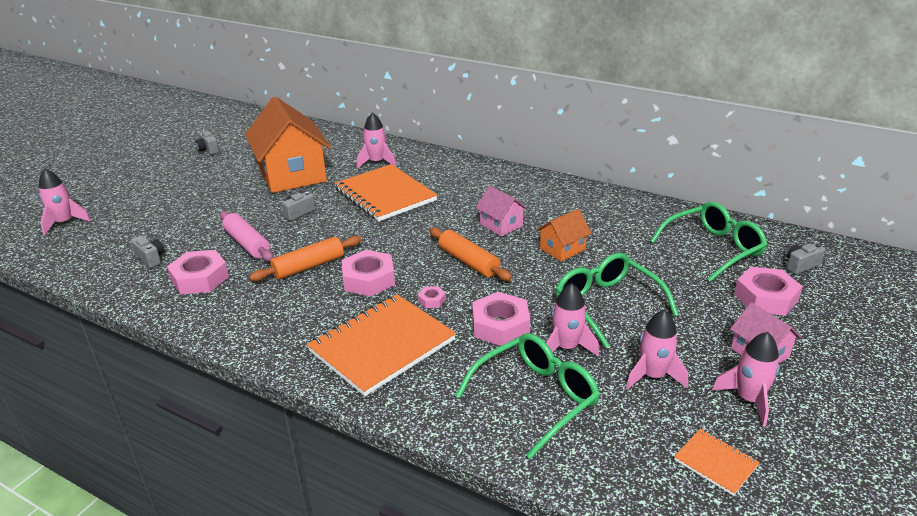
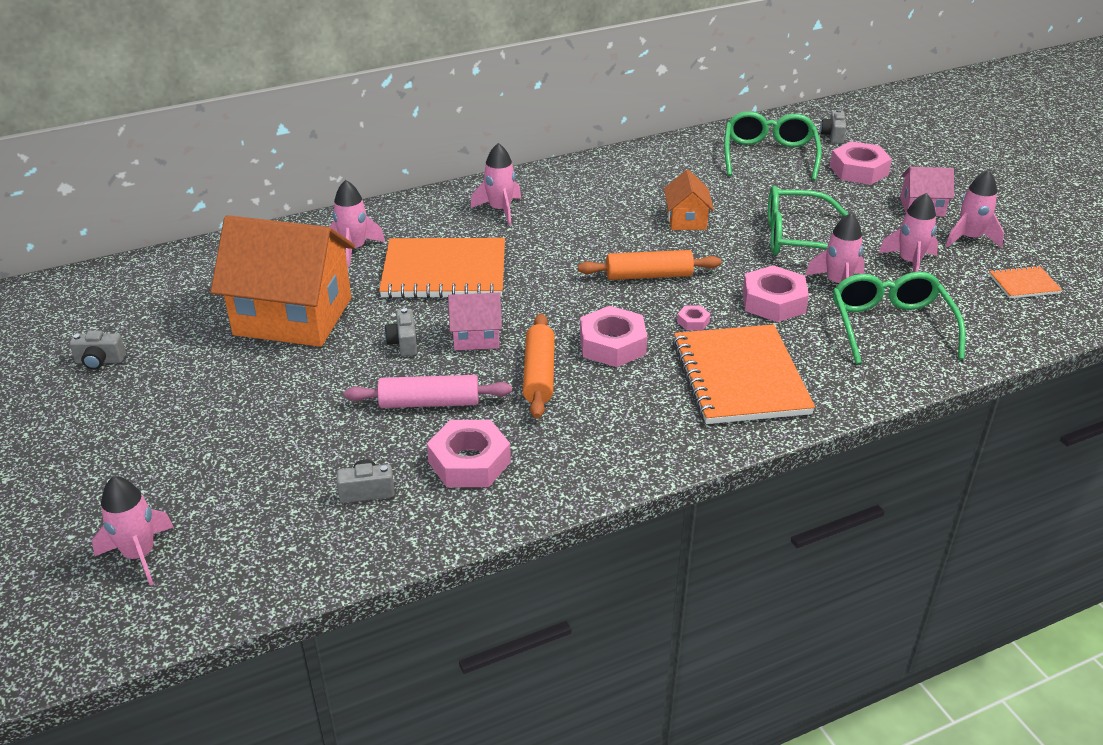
camera: 55 degrees left, 5 degrees up
(477, 183) = (500, 210): none -> pink rocket
(501, 225) = (603, 231): pink house -> pink house (476, 337)

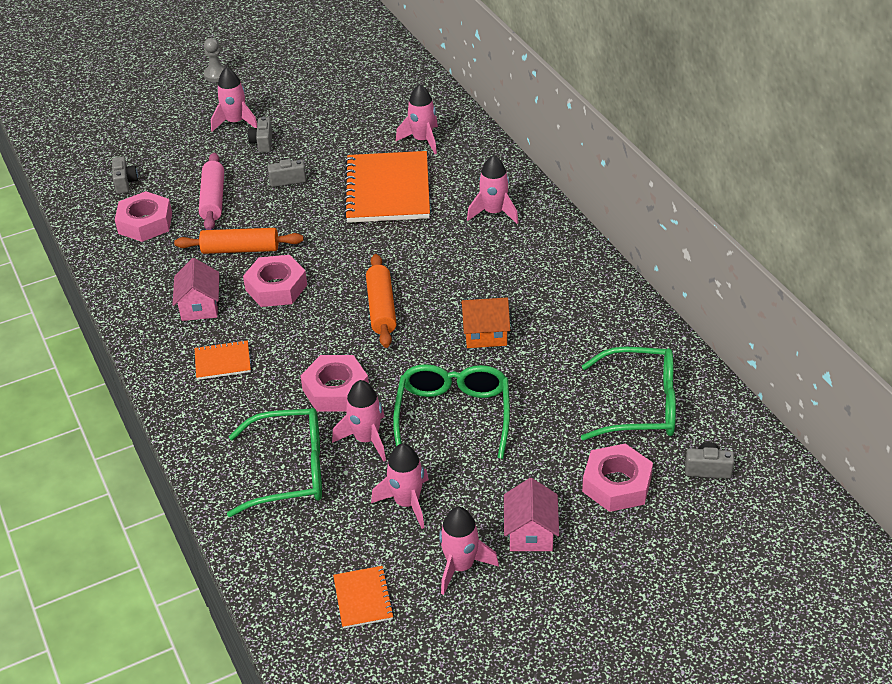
camera: 90 degrees right, 5 degrees up
(100, 361) = (278, 57): grey camera -> grey camera (262, 143)
(113, 418) = (216, 75): none -> grey pawn
(140, 555) = (90, 109): pink rocket -> pink rocket (235, 122)
(293, 316) = (326, 125): orange house -> none
(476, 337) = (292, 214): pink house -> pink house (200, 306)
(693, 321) = (306, 335): pink nut -> none
(739, 377) = (222, 361): orange notebook -> orange notebook, size x0.46

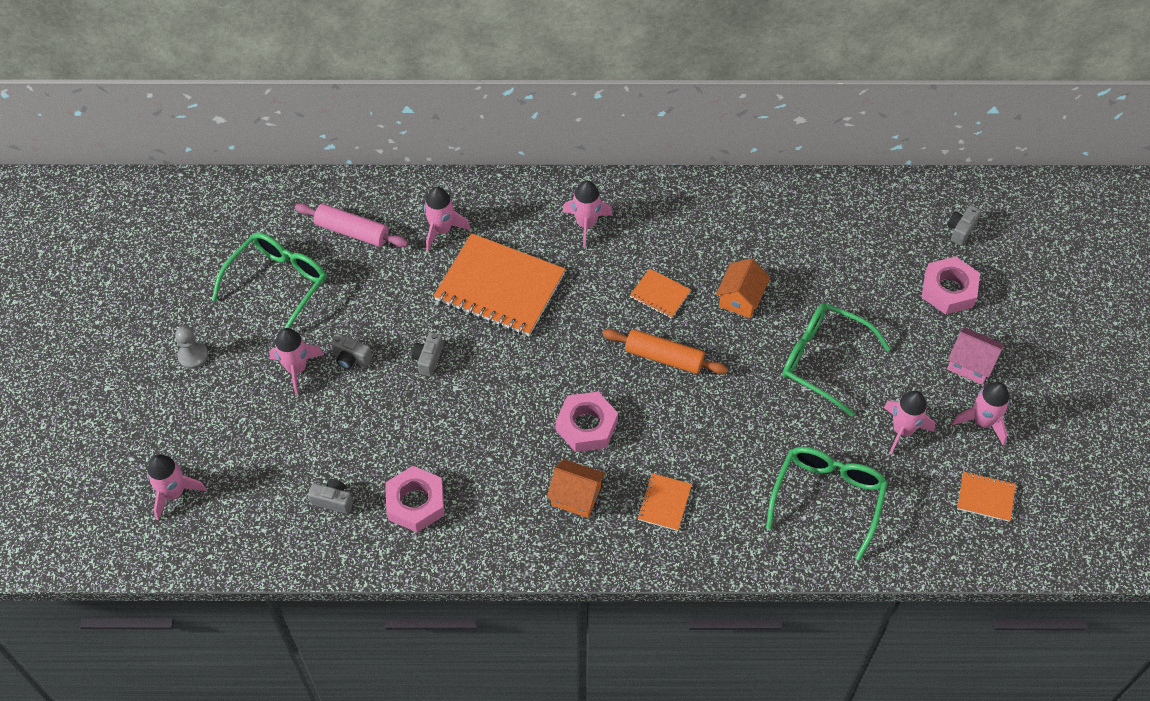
camera: 65 degrees left, 15 degrees up
(200, 306) = (576, 496): pink house -> orange house
(213, 199) = (416, 432): pink rolling pin -> pink rolling pin (352, 232)
(240, 249) = (512, 435): orange rolling pin -> none
(335, 390) = (748, 430): pink nut -> none
(366, 439) = (819, 430): pink rocket -> pink rocket (174, 493)
(450, 282) = (660, 295): none -> orange notebook
(641, 405) = (877, 237): green glasses -> green glasses (278, 284)

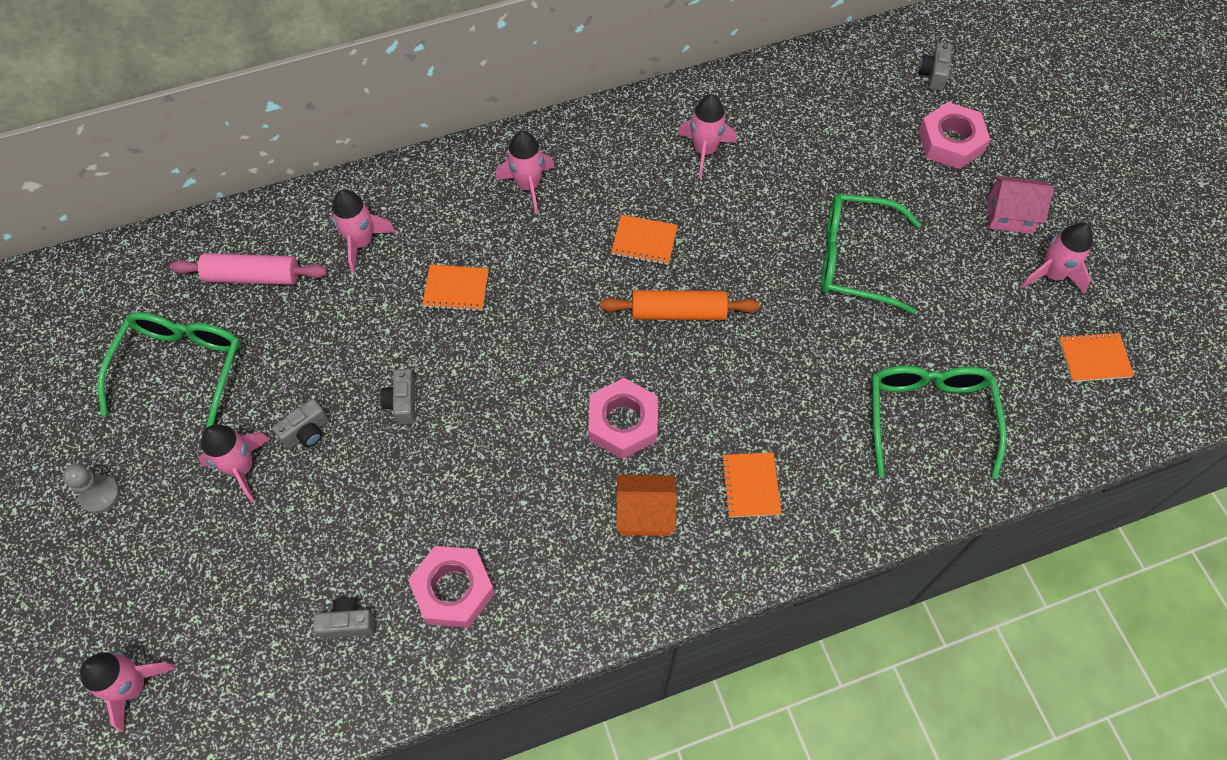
camera: 20 degrees left, 5 degrees up
(351, 358) = (306, 432): grey camera -> grey camera turned 45 degrees counterclockwise
(499, 287) = (456, 289): orange notebook -> orange notebook, size x0.46
(740, 298) = (735, 218): orange house -> none
(902, 430) = (973, 311): pink rocket -> pink rocket (704, 151)

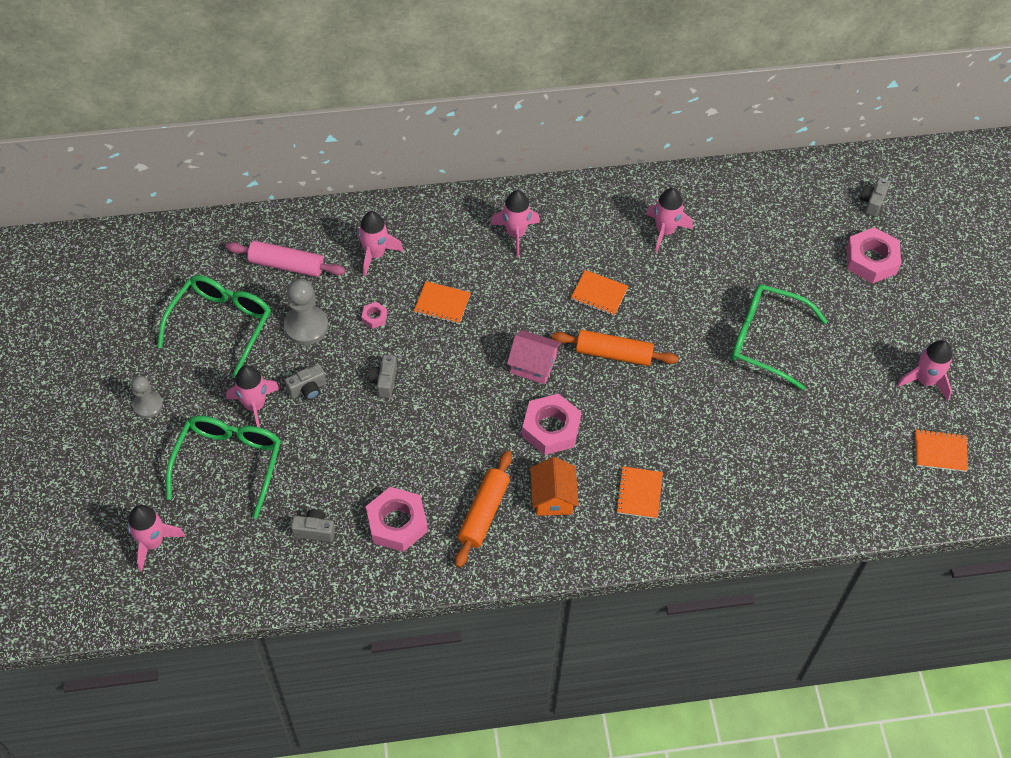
camera: 10 degrees right, 5 degrees down
(291, 350) = (306, 326): none -> grey pawn
(375, 322) = (374, 317): none -> pink nut
(562, 552) = (484, 513): none -> orange rolling pin
(645, 513) = (553, 497): orange house -> orange house turned 75 degrees clockwise
(929, 416) = (793, 470): green glasses -> green glasses (229, 462)
(1009, 215) = (904, 327): pink house -> pink house (533, 365)

